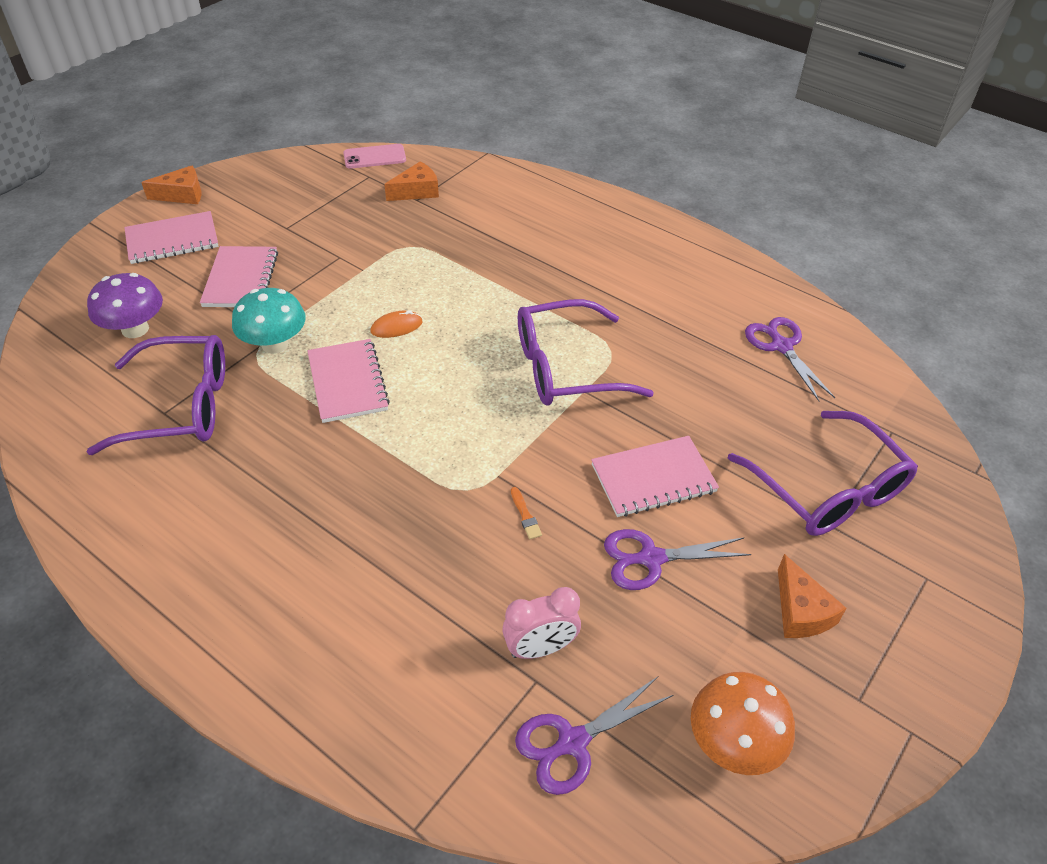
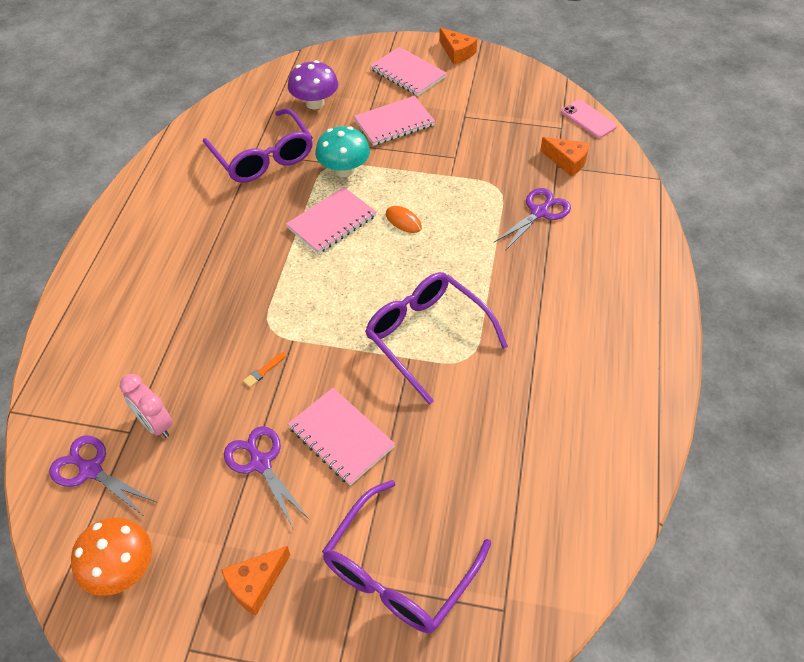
camera: 65 degrees right, 5 degrees up
(781, 346) = (561, 483): purple scissors -> purple scissors (539, 212)

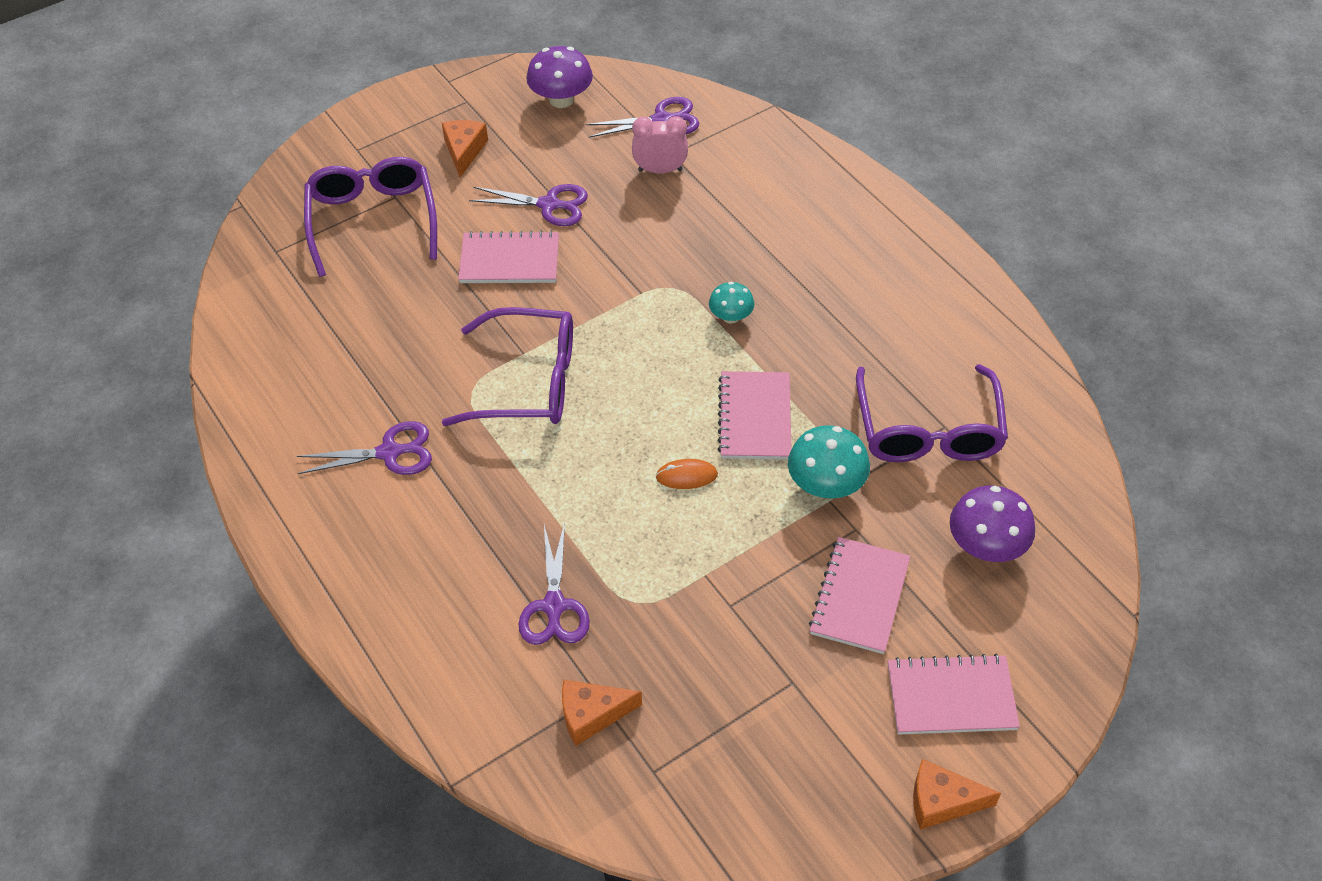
camera: 135 degrees right, 0 degrees up
(122, 569) = (561, 99): orange mushroom -> purple mushroom
(263, 157) = (928, 430): purple glasses -> purple glasses turned 105 degrees counterclockwise
(263, 371) = (631, 256): orange brush -> none
(265, 283) = (731, 317): none -> turquoise mushroom
(556, 357) = (389, 452): none -> purple scissors
(588, 119) = (632, 821): pink phone -> none

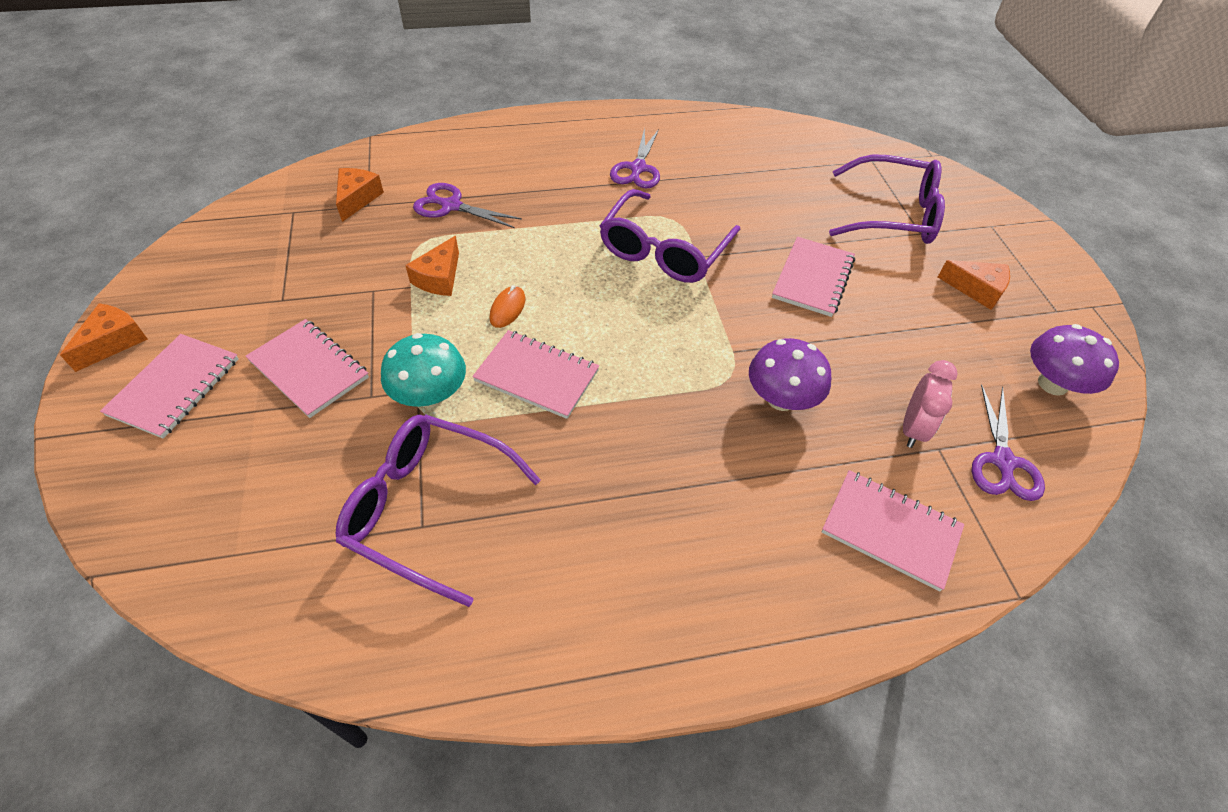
camera: 110 degrees right, 0 degrees up
(549, 205) = (881, 325): purple scissors -> none
(677, 555) = (439, 278): none -> orange cheese
(731, 317) = (669, 406): turquoise mushroom -> none
(764, 169) = (890, 530): none -> pink notebook
(986, 546) = (270, 487): purple mushroom -> purple mushroom (781, 399)

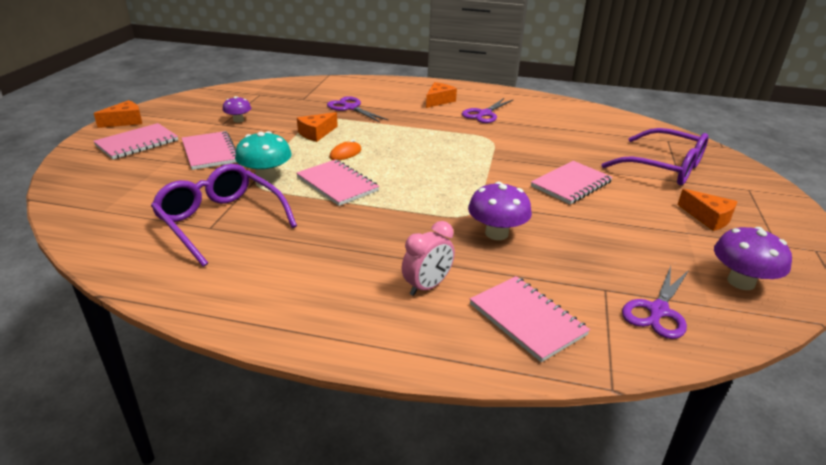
camera: 25 degrees right, 20 degrees down
(302, 283) = (238, 120): none -> purple mushroom
(357, 199) = (299, 96): orange cheese -> orange cheese (439, 101)
(664, 250) = (471, 150): purple glasses -> none
(913, 428) = (591, 273): pink clock -> pink clock (427, 286)

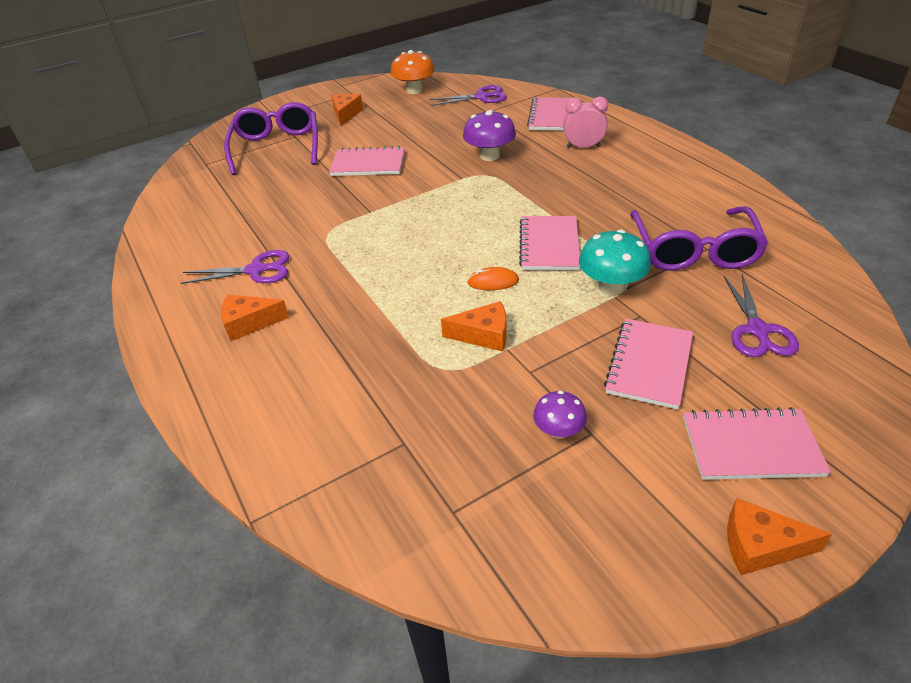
camera: 130 degrees left, 10 degrees up
(350, 108) = (372, 372): purple scissors -> purple scissors (757, 330)
(741, 282) = (414, 90): purple mushroom -> orange mushroom

